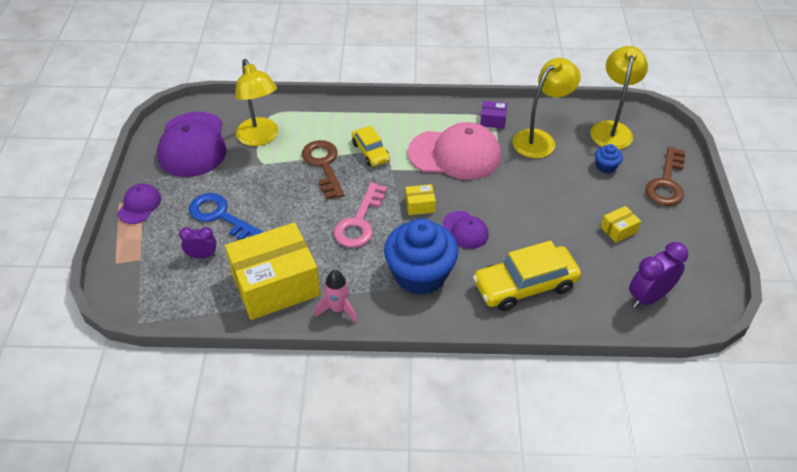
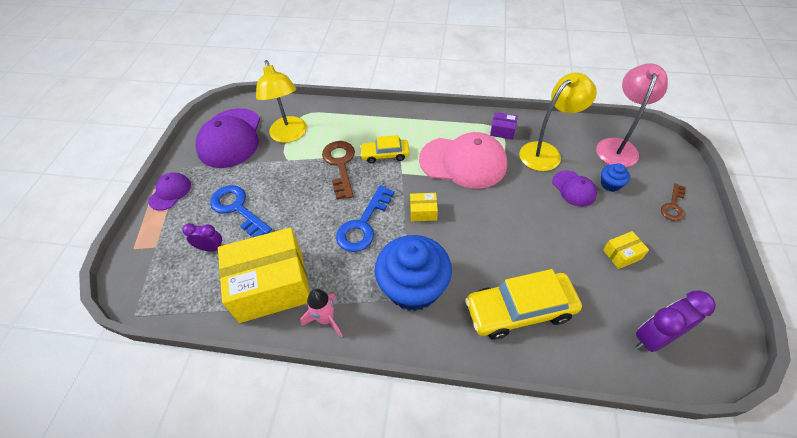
camera: 10 degrees right, 5 degrees up
(359, 222) = (363, 224): pink key -> blue key
(370, 152) = (385, 154): yellow car -> yellow car turned 105 degrees clockwise
(465, 230) = (464, 242): purple cap -> purple cap (574, 188)
(611, 129) = (617, 146): yellow lamp -> pink lamp
(666, 182) = (673, 206): brown key -> brown key, size x0.58

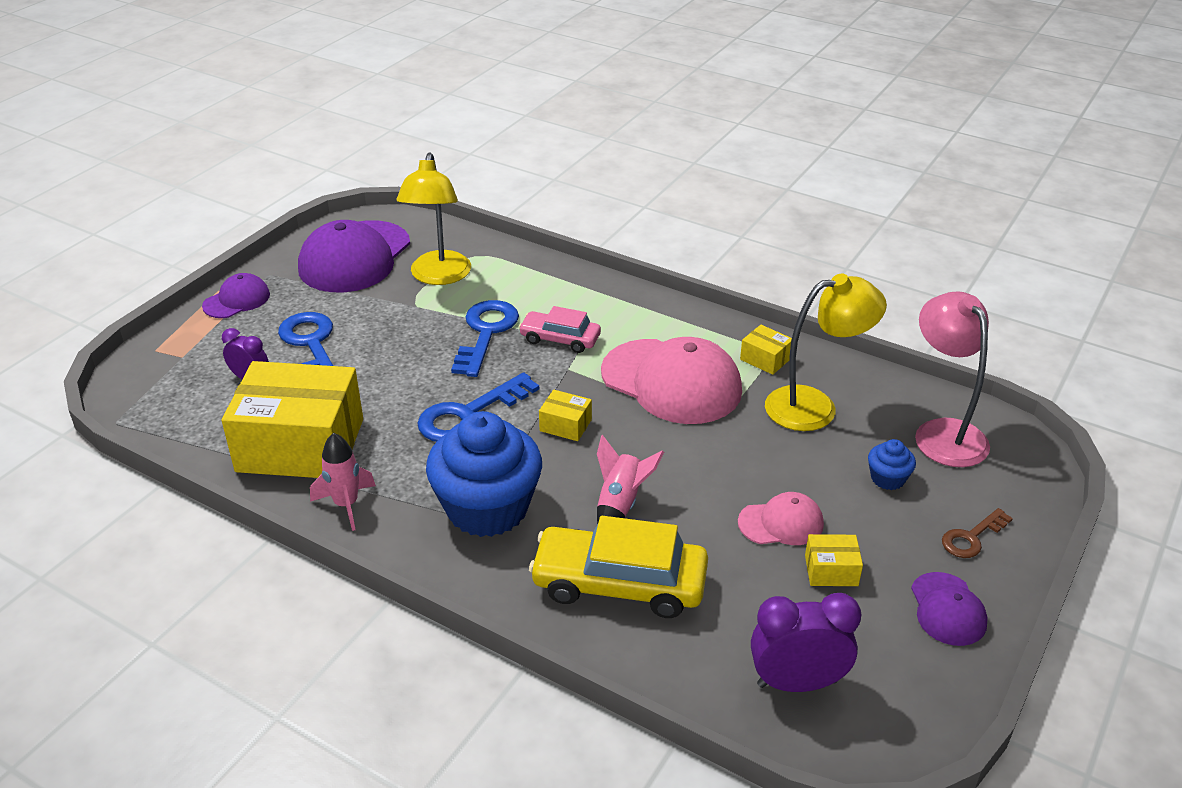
camera: 20 degrees right, 15 degrees down
(340, 165) = (485, 333): brown key -> blue key
(385, 154) = (560, 339): yellow car -> pink car
(486, 254) = (620, 504): none -> pink rocket
(502, 131) = (765, 359): purple box -> yellow box
(574, 188) = (822, 466): purple cap -> purple cap (947, 609)
(577, 233) = (781, 523): none -> pink cap
(617, 146) = (943, 433): pink lamp -> pink lamp turned 60 degrees counterclockwise

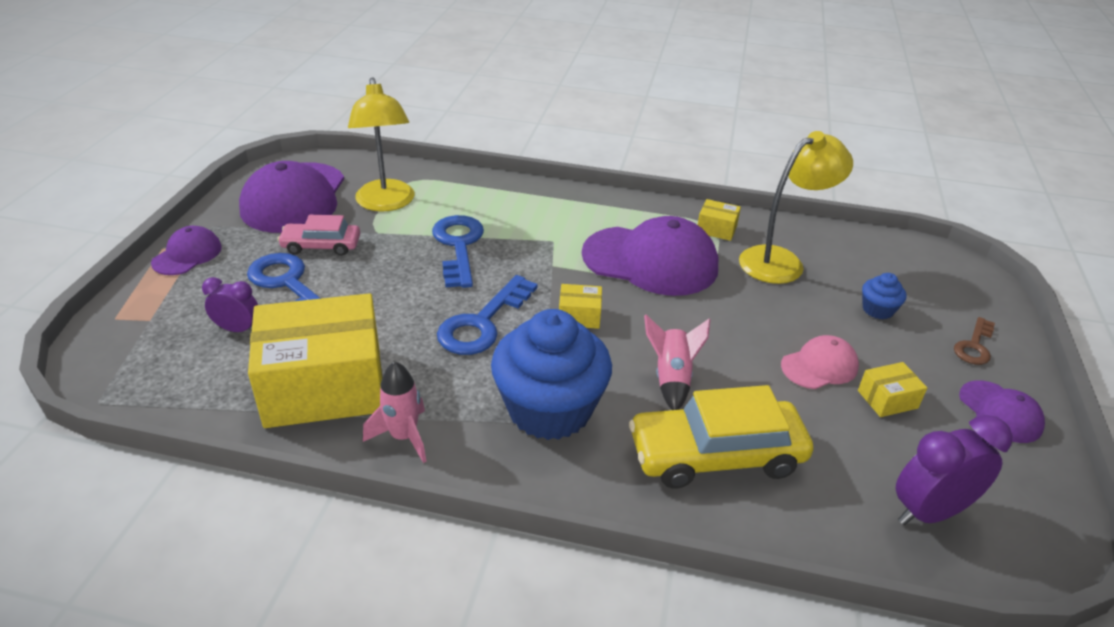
camera: 20 degrees left, 0 degrees up
(560, 339) = (530, 240): pink car -> pink car (321, 246)
(671, 382) = (650, 261): pink cap -> purple cap
(943, 433) = (893, 264): pink lamp -> none

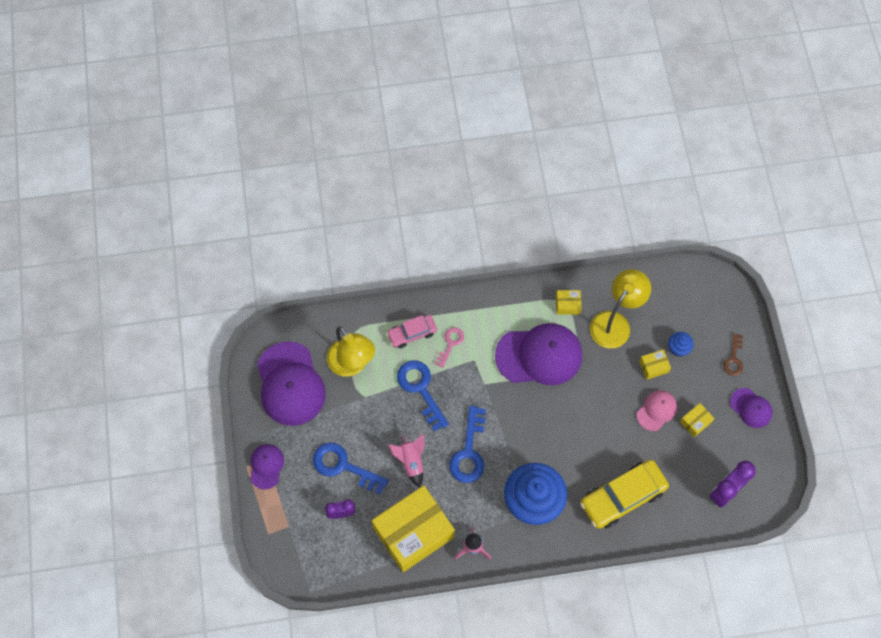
camera: 20 degrees left, 30 degrees up
(321, 246) = (339, 424): pink car -> pink car (412, 333)
(529, 220) = (450, 344): none -> pink key
(579, 316) = (518, 423): yellow box -> yellow box (653, 367)
(671, 378) = (585, 452): pink rocket -> pink rocket (411, 462)

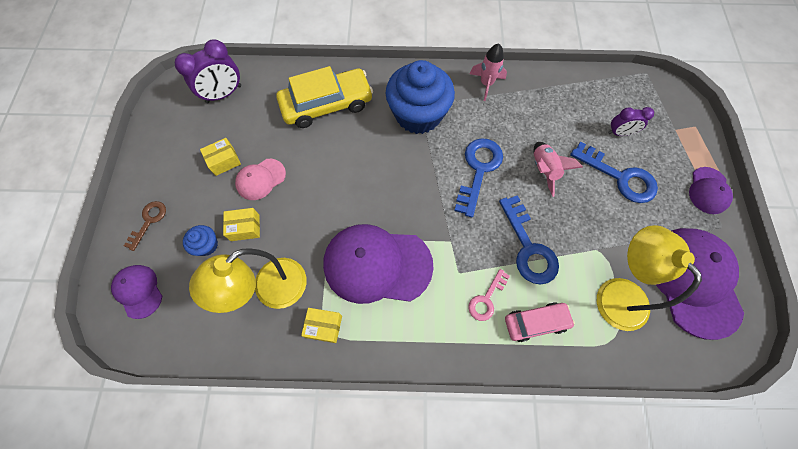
camera: 170 degrees left, 0 degrees up
(413, 532) = (544, 105): yellow box -> none
(751, 408) = (158, 165): purple cap -> purple cap (138, 291)

